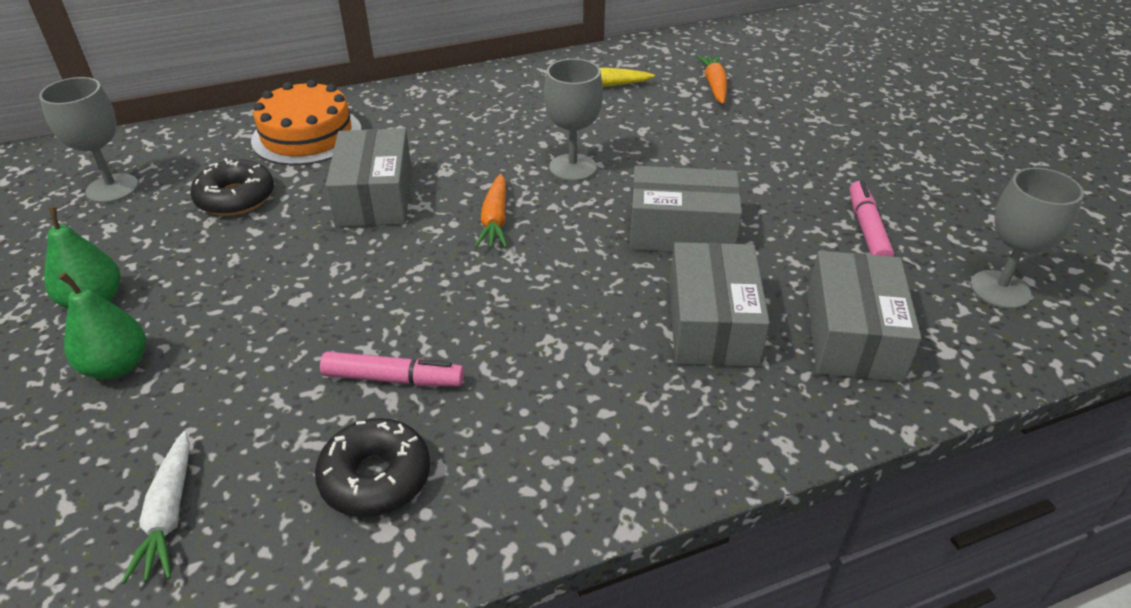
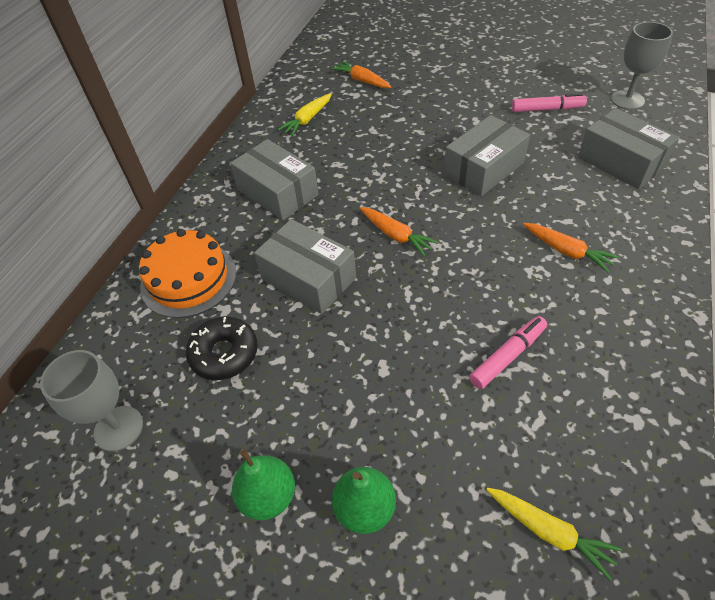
camera: 45 degrees left, 10 degrees up
(169, 515) = (549, 532): white carrot -> yellow carrot
(376, 477) = (589, 405): black donut -> none
(572, 167) = (378, 176): grey goblet -> none
(615, 356) = (566, 251): none -> orange carrot
(712, 324) = (572, 202): grey box -> grey box (277, 192)
(867, 230) = (546, 109): pink marker -> pink marker turned 135 degrees clockwise

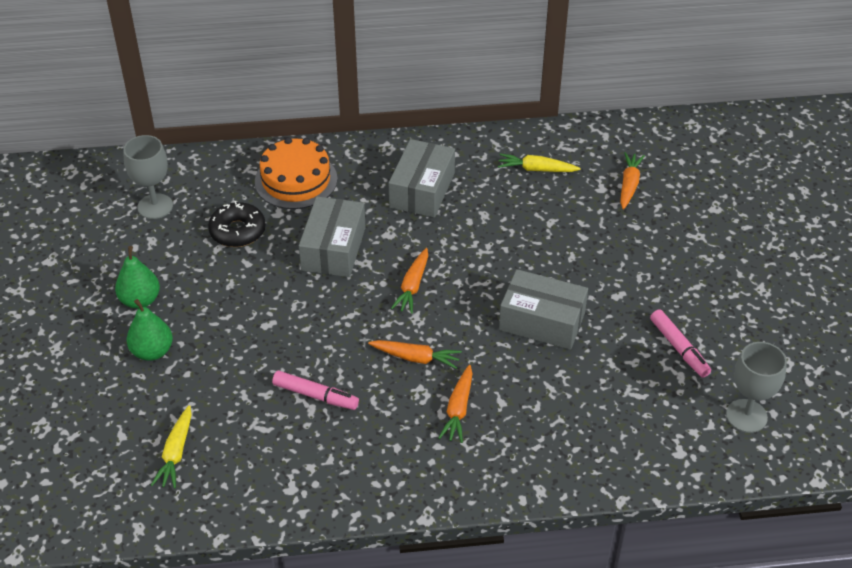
camera: 60 degrees right, 5 degrees down
(489, 261) = (416, 358): none -> orange carrot
(621, 162) = (622, 428): grey box -> none

